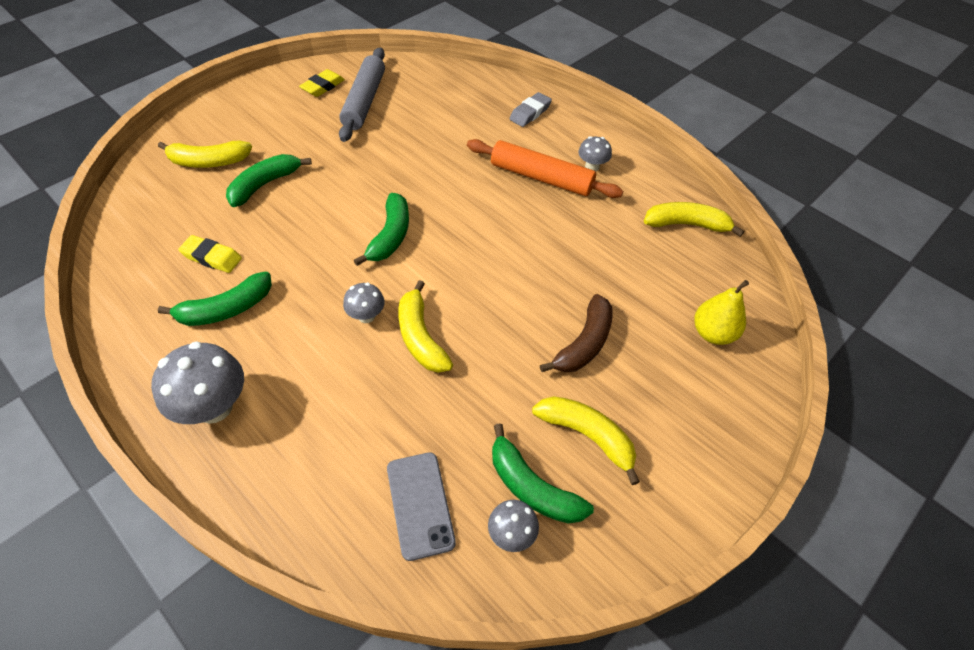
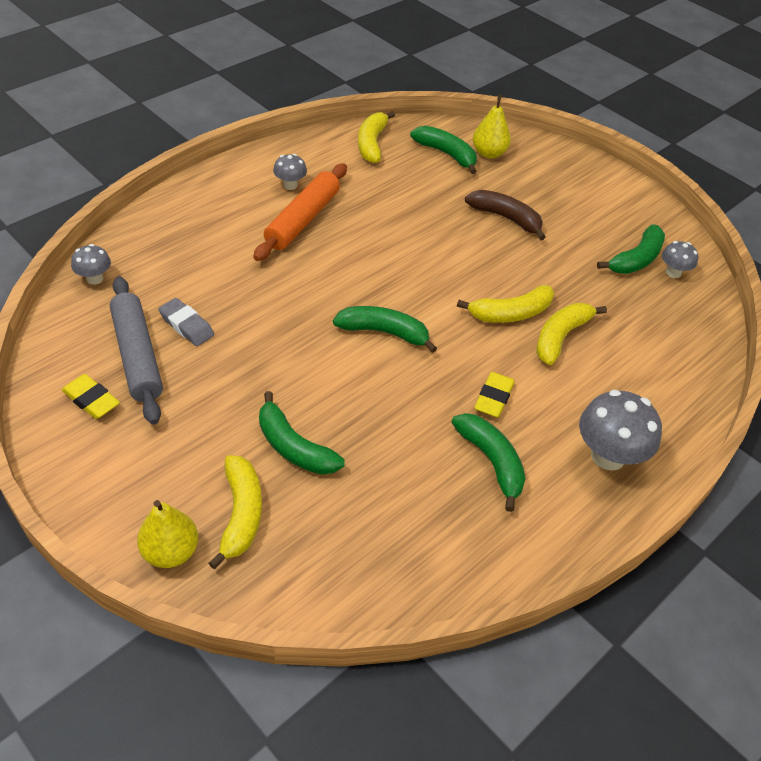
camera: 90 degrees left, 5 degrees down
(187, 133) = (171, 551): none -> yellow pear
(212, 257) = (417, 485): yellow eraser -> yellow eraser (493, 398)
(364, 101) = (137, 355): grey rolling pin -> grey rolling pin turned 60 degrees clockwise
(366, 316) = (490, 350): grey mushroom -> grey mushroom (95, 278)
(420, 505) = (664, 318): grey phone -> none
(530, 113) = (193, 216): grey eraser -> grey eraser (186, 325)
(587, 436) = (589, 228): yellow banana -> yellow banana (560, 337)
(693, 290) = (446, 154): none -> green banana

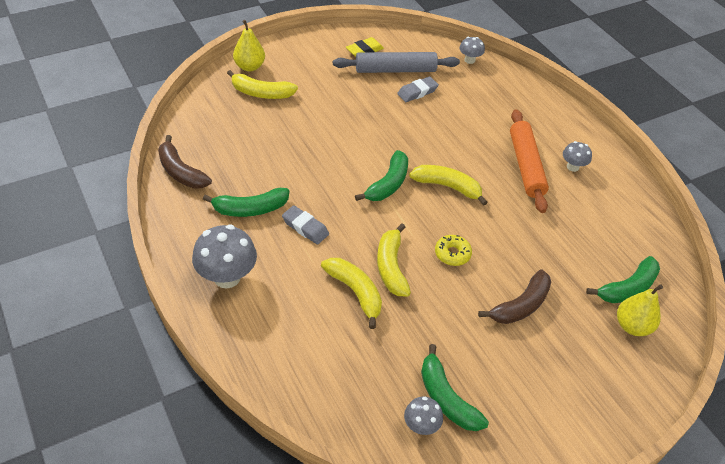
camera: 105 degrees right, 0 degrees up
(293, 447) = (300, 121): green banana -> none
(302, 219) = (526, 166): orange rolling pin -> orange rolling pin turned 45 degrees clockwise
(372, 144) = (640, 234): yellow banana -> yellow banana (447, 187)
(461, 569) = (181, 172): none -> brown banana
(466, 268) = (452, 254): none -> yellow donut
(493, 398) = (305, 227): yellow eraser -> grey eraser

